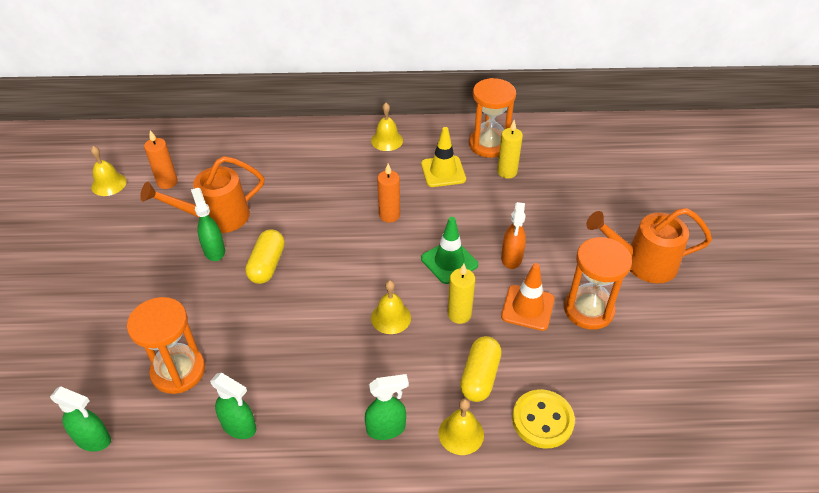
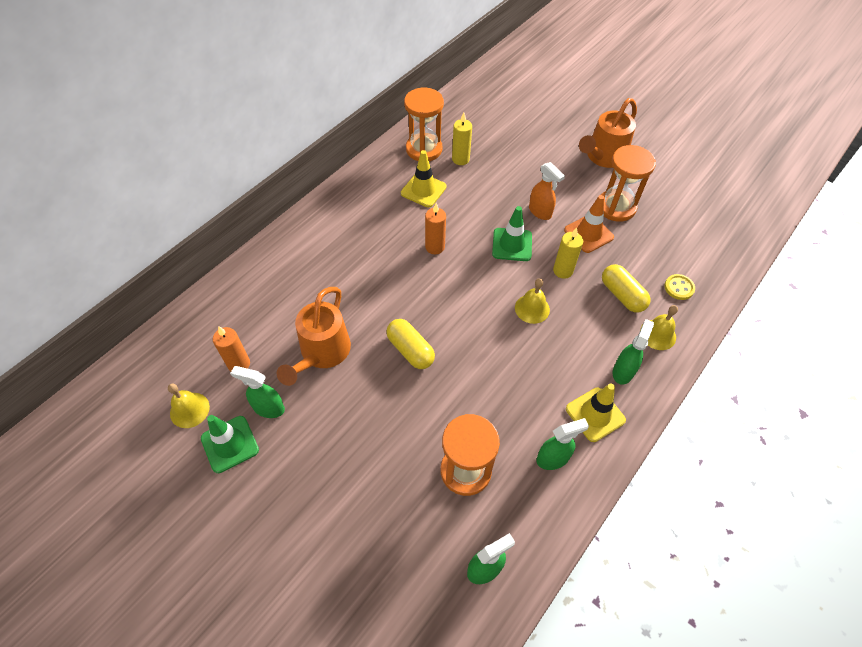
camera: 50 degrees left, 10 degrees up
(96, 221) = (230, 444): none -> green traffic cone
(214, 250) = (359, 376): green spray bottle -> green spray bottle (268, 408)
(315, 433) = (595, 414): none -> yellow traffic cone
(387, 140) = (355, 197): yellow bell -> none
(542, 420) = (679, 288): yellow button -> yellow button, size x0.62

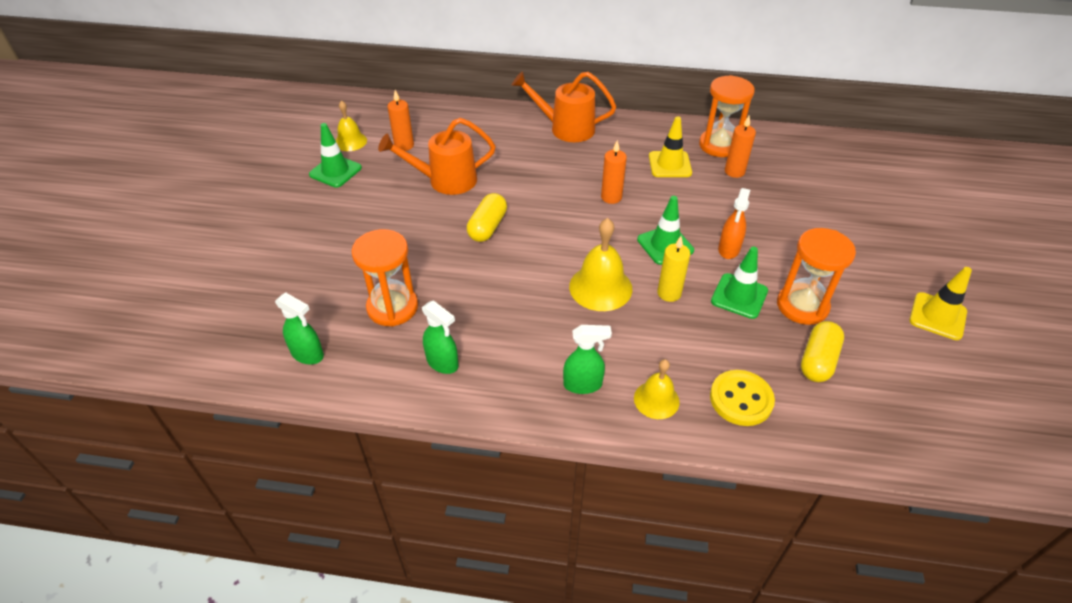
camera: 60 degrees right, 10 degrees down
(268, 408) = (377, 175): green spray bottle -> none
(460, 159) = (734, 171): yellow candle -> orange candle
(532, 308) = (600, 287): yellow bell -> yellow bell, size x1.59
(588, 234) = (739, 296): orange traffic cone -> green traffic cone
(595, 414) = (513, 378): yellow traffic cone -> yellow traffic cone (937, 316)
(603, 157) = (864, 270): orange watering can -> orange watering can (565, 128)
(622, 295) = (682, 351): yellow capsule -> yellow capsule (818, 360)
(679, 288) = (741, 399): yellow button -> yellow button, size x1.60

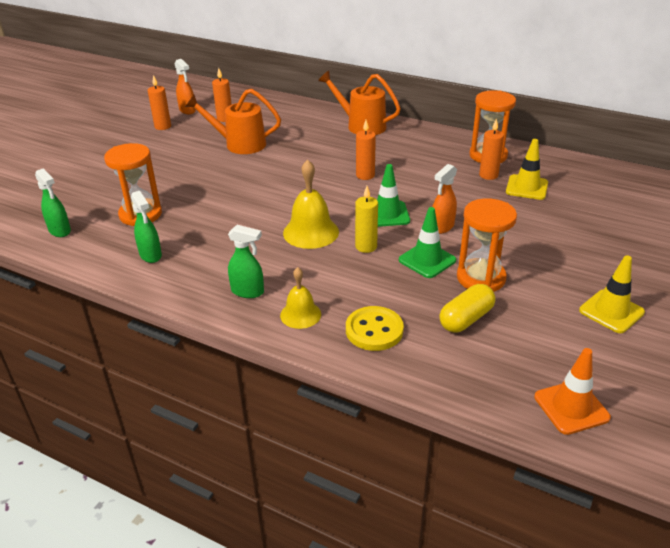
camera: 20 degrees right, 10 degrees down
(335, 171) = (163, 126): green traffic cone -> orange candle
(350, 141) = (187, 110): yellow bell -> orange spray bottle
(487, 227) = (250, 178): yellow capsule -> none
(670, 164) = (433, 162): yellow traffic cone -> yellow traffic cone (526, 187)
(966, 438) = (571, 407): none -> orange traffic cone

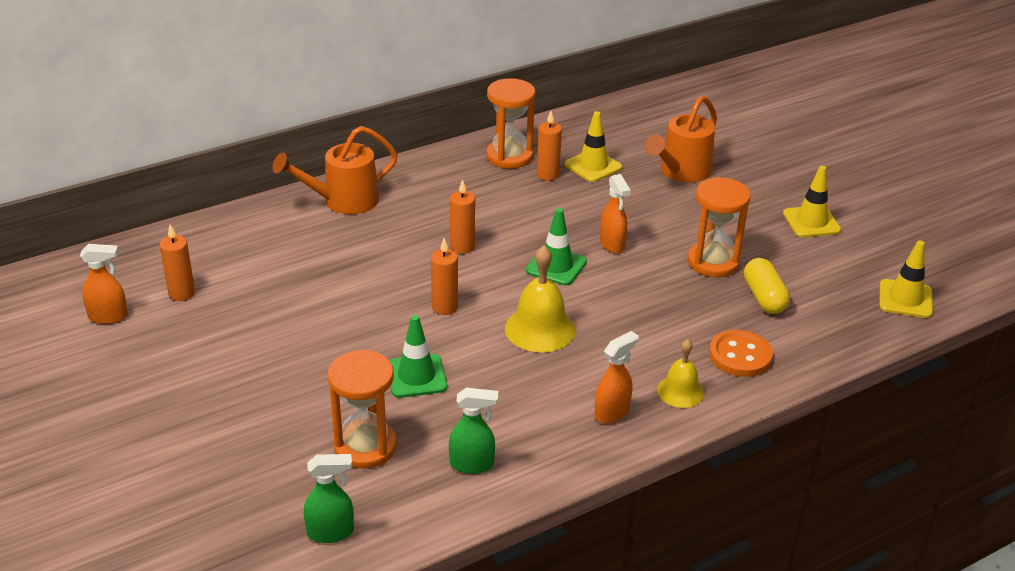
camera: 60 degrees left, 0 degrees up
(163, 126) = (131, 355): orange candle -> orange candle (444, 307)
(239, 144) = (274, 307): orange watering can -> orange watering can (681, 172)
(248, 291) = (612, 413): green spray bottle -> orange spray bottle
(366, 246) = (602, 304): yellow candle -> none
(374, 330) = (740, 356): yellow button -> orange button
(427, 260) = (659, 278): green traffic cone -> green traffic cone (416, 376)
(571, 407) = (905, 299): orange traffic cone -> yellow traffic cone

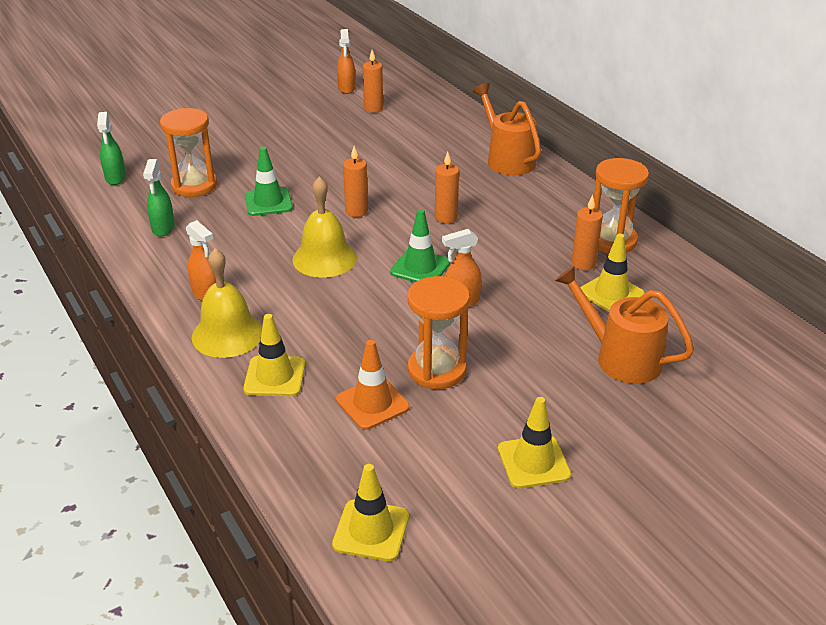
camera: 90 degrees right, 0 degrees up
(680, 391) = (227, 334): yellow bell -> yellow bell, size x1.59
(740, 356) = (275, 376): orange button -> yellow traffic cone
(764, 297) = (372, 403): yellow capsule -> orange traffic cone

